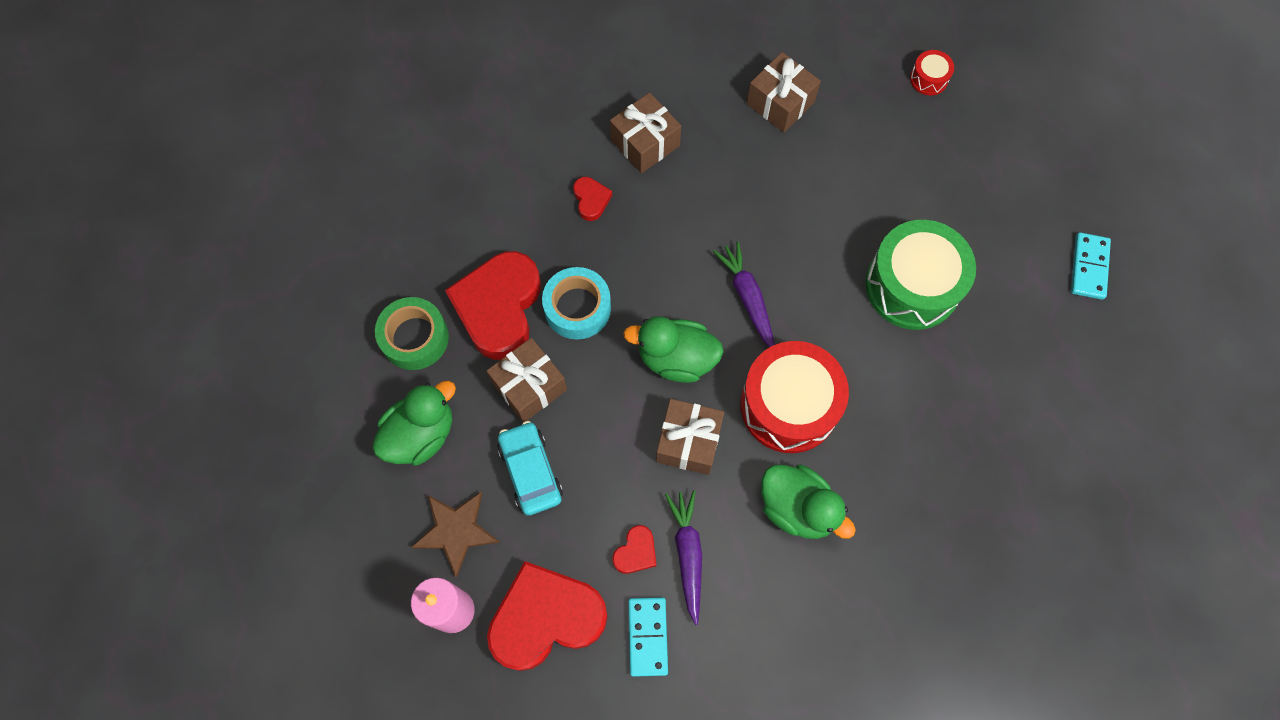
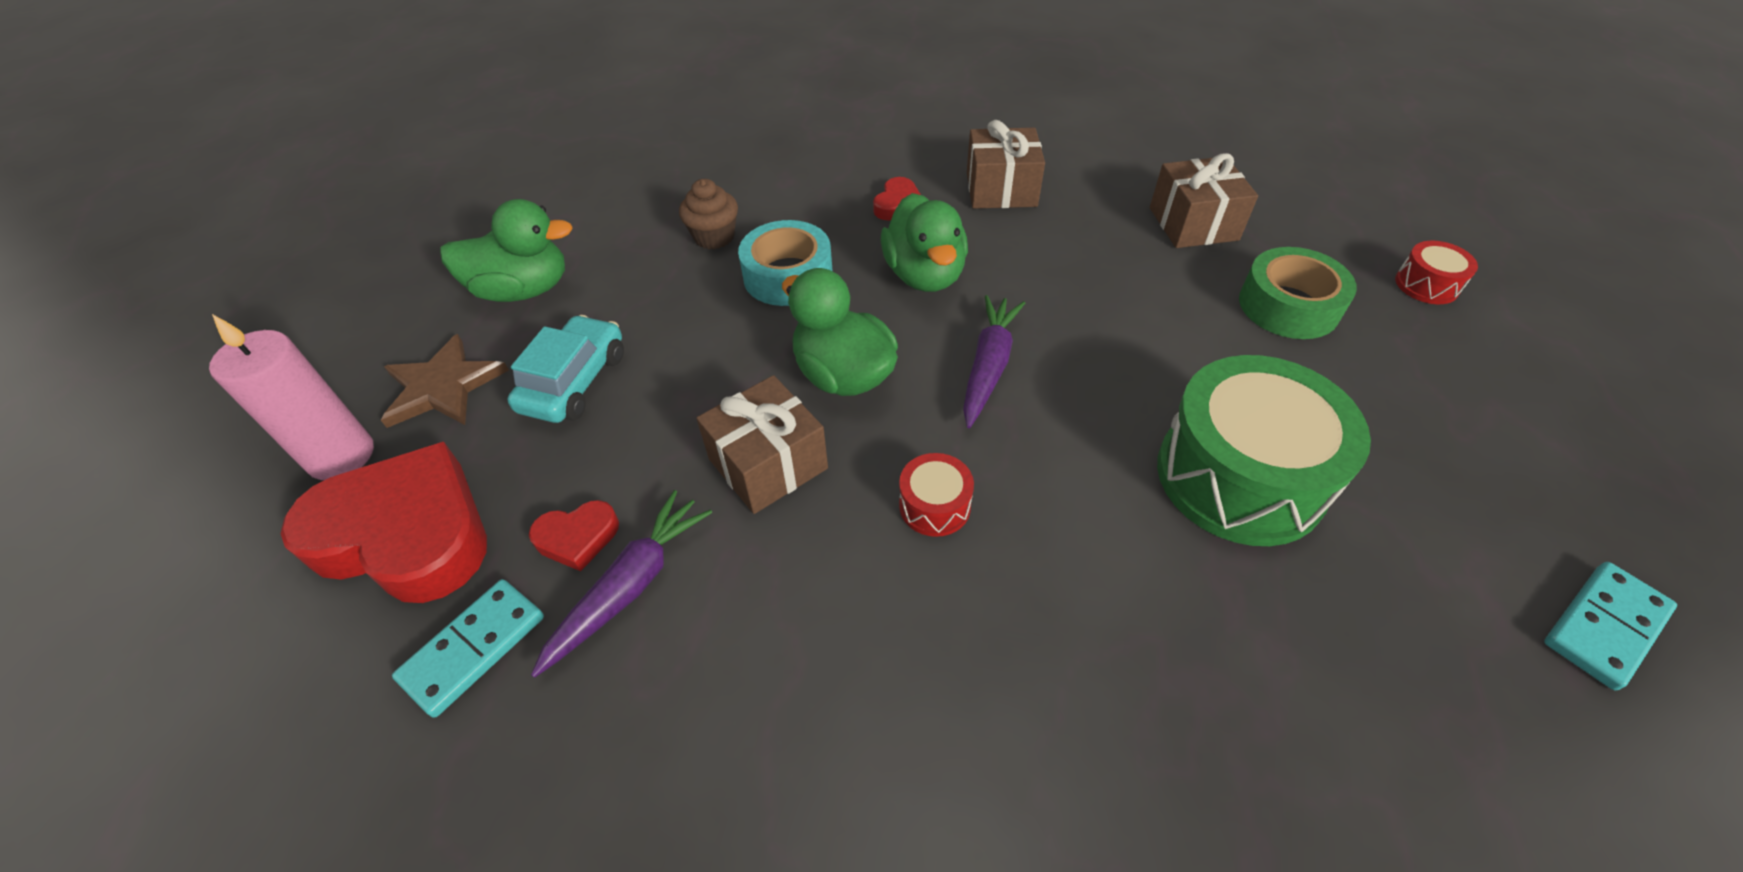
camera: 40 degrees right, 20 degrees down
(415, 338) = (615, 219): green tape -> green tape (1288, 306)
(499, 308) = (714, 237): red heart -> brown cupcake
(529, 386) = (664, 311): brown gift -> none
(789, 405) = (934, 505): red drum -> red drum, size x0.44
(797, 508) = (827, 637): green duck -> green duck (924, 275)

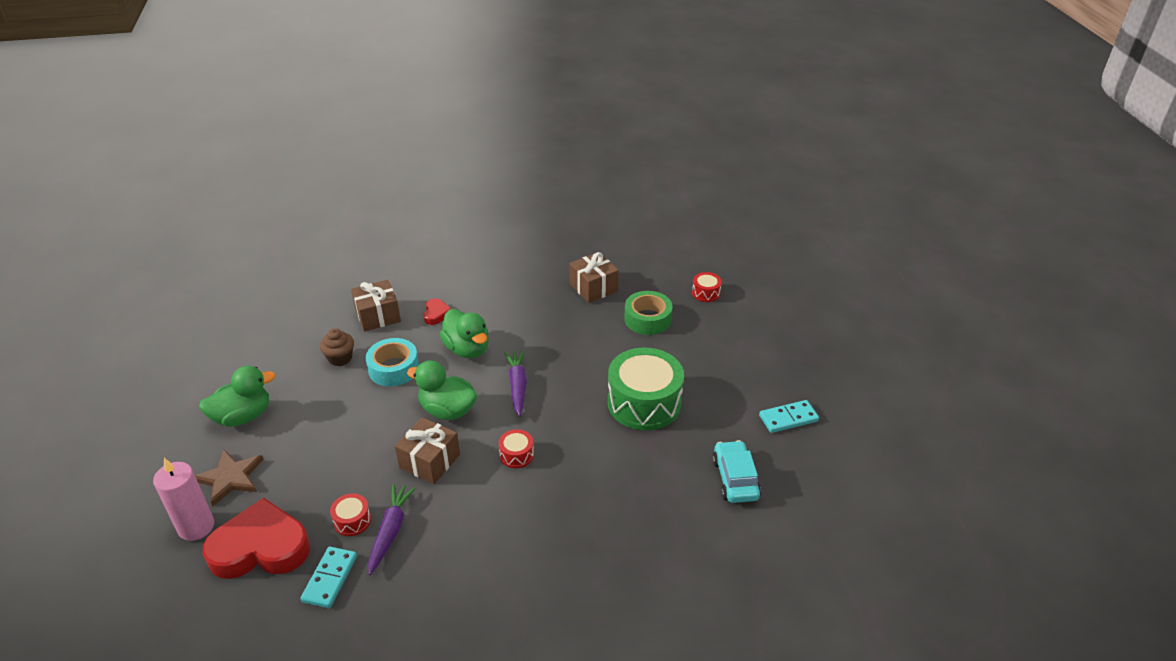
camera: 25 degrees left, 10 degrees down
(574, 382) = (305, 454): turquoise car -> turquoise car (735, 479)
(577, 538) = (352, 521): red heart -> red drum
(1001, 189) = (489, 292): brown gift -> brown gift (378, 316)
(1605, 627) = (788, 418): turquoise domino -> turquoise domino turned 45 degrees clockwise

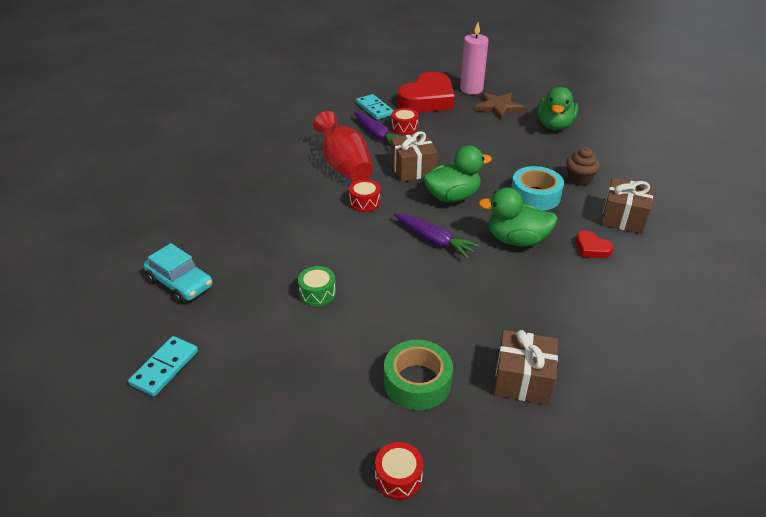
camera: 135 degrees right, 0 degrees up
(477, 511) = (344, 166): none -> red vase
(644, 403) = (317, 293): green drum -> green drum, size x0.44

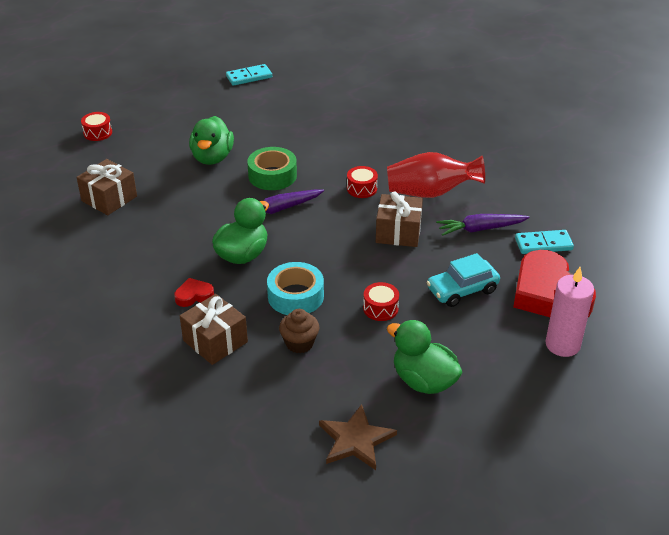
camera: 115 degrees right, 0 degrees up
(164, 367) = (249, 77): turquoise domino -> turquoise domino turned 75 degrees counterclockwise
(180, 283) = (323, 90): turquoise car -> turquoise car (462, 290)
(317, 293) = (266, 140): green drum -> none
(404, 127) = (486, 253): red drum -> red drum (380, 308)
(417, 382) = (150, 157): green tape -> green tape (272, 175)
(452, 197) = (333, 241): green duck -> green duck (212, 157)
(498, 107) = (500, 350): brown star -> brown star (355, 440)

